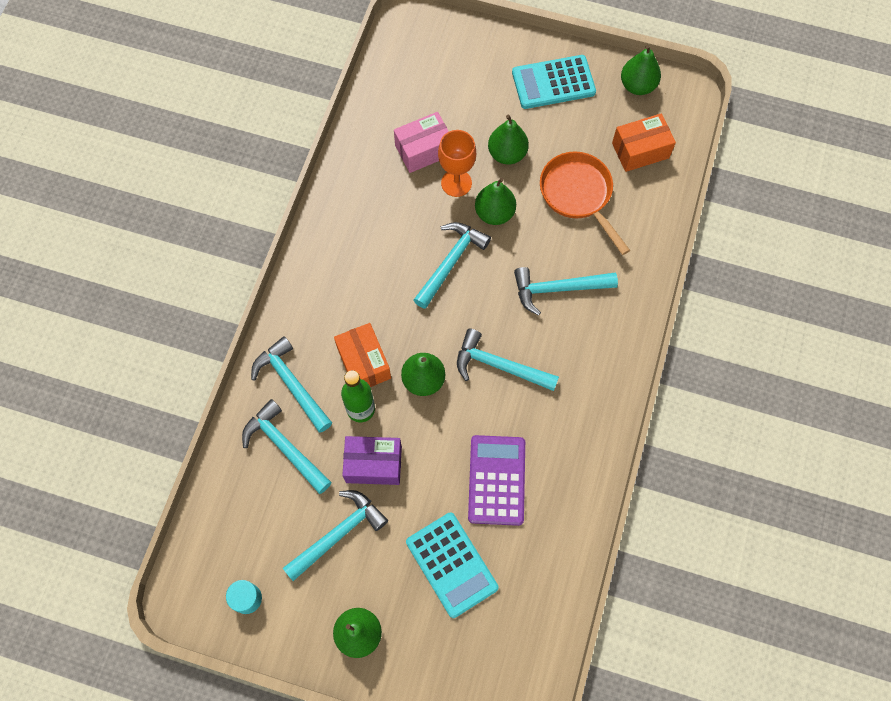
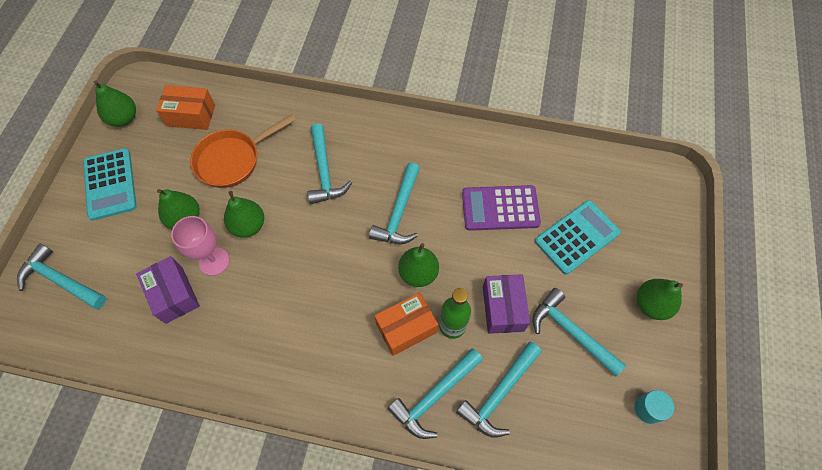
camera: 95 degrees left, 5 degrees down
(424, 150) = (174, 295): pink box -> purple box
(451, 262) = (299, 259): turquoise hammer -> turquoise hammer (60, 280)
(456, 183) = (214, 261): orange goblet -> pink goblet
(640, 150) = (191, 115): orange box -> orange box turned 60 degrees counterclockwise

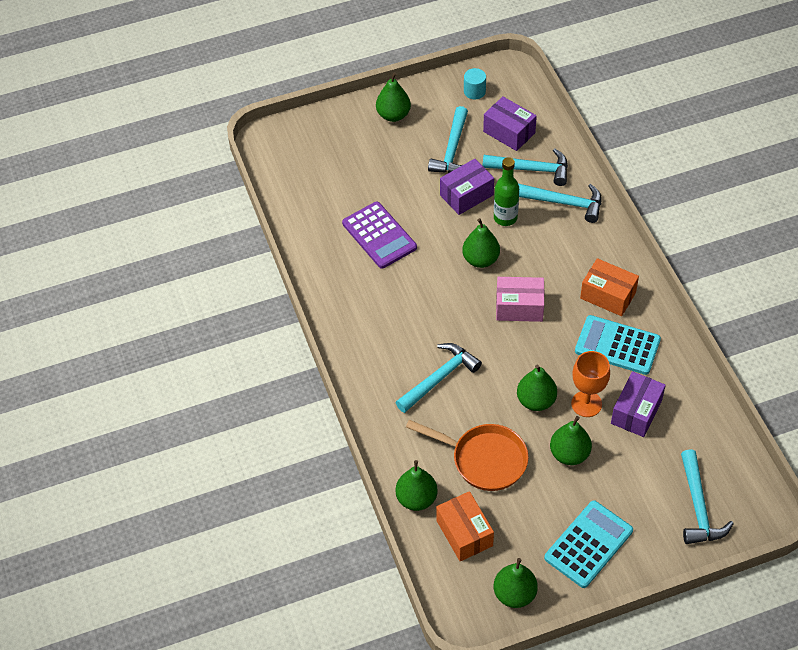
camera: 120 degrees left, 10 degrees down
(214, 261) = (586, 404): pink goblet -> orange goblet
(241, 102) = (416, 499): none -> green pear
(345, 272) = (519, 307): none -> pink box
(399, 213) = (437, 301): turquoise hammer -> none
(406, 328) = (530, 244): orange box -> orange box (608, 295)
(565, 405) = (509, 132): none -> purple box
(577, 237) = (368, 177): turquoise calculator -> turquoise calculator (617, 345)

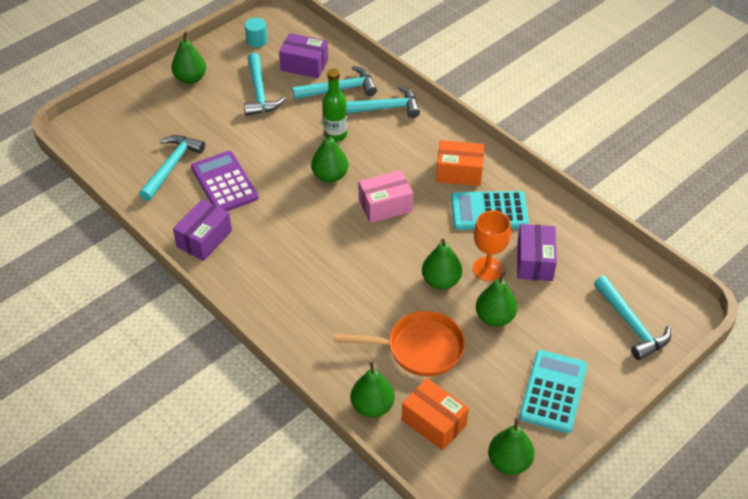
camera: 25 degrees left, 5 degrees down
(379, 235) = (224, 183): purple calculator -> purple calculator turned 150 degrees counterclockwise
(440, 378) = (341, 289): turquoise hammer -> turquoise hammer (172, 166)
(466, 195) = (290, 126): purple box -> purple box (204, 239)

